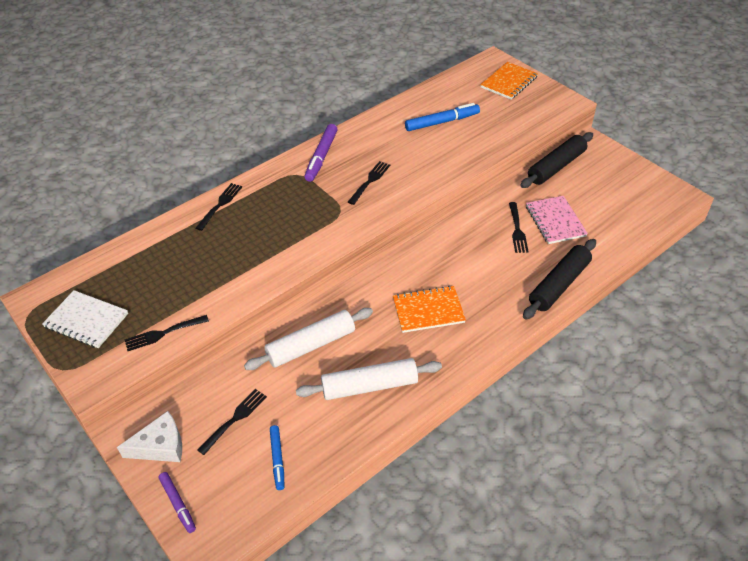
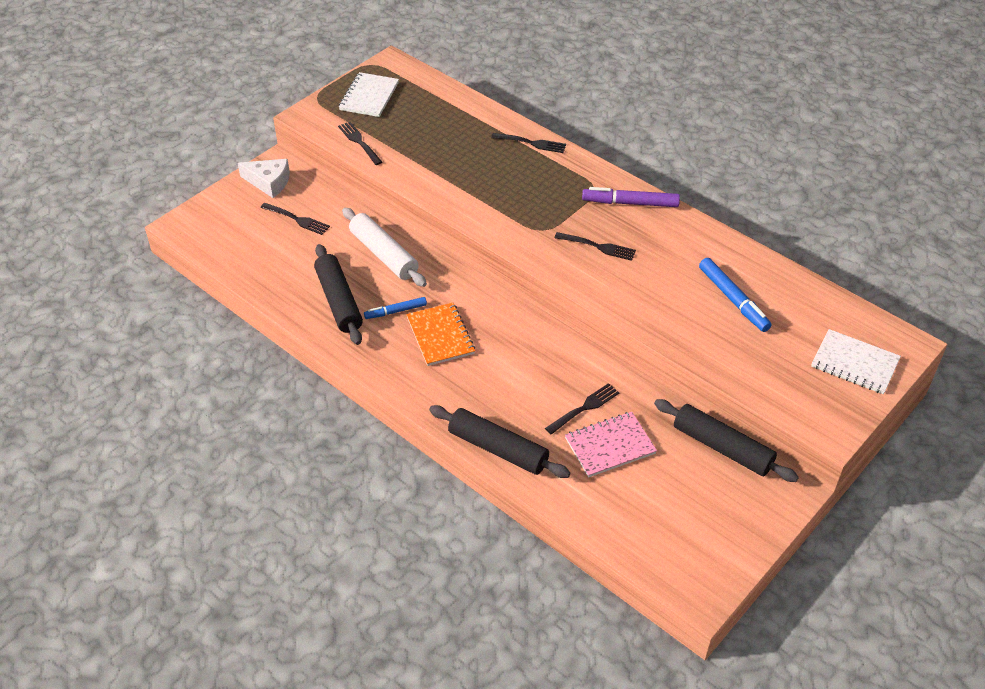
camera: 80 degrees right, 0 degrees up
(160, 446) = (269, 182): white cheese -> white cheese turned 45 degrees counterclockwise
(178, 504) = (216, 203): purple marker -> none
(277, 459) = (257, 252): blue marker -> blue marker (395, 311)
(369, 385) = (339, 301): white rolling pin -> black rolling pin
(509, 82) = (854, 363): orange notebook -> white notebook
(517, 230) = (584, 408): black fork -> black fork turned 150 degrees clockwise

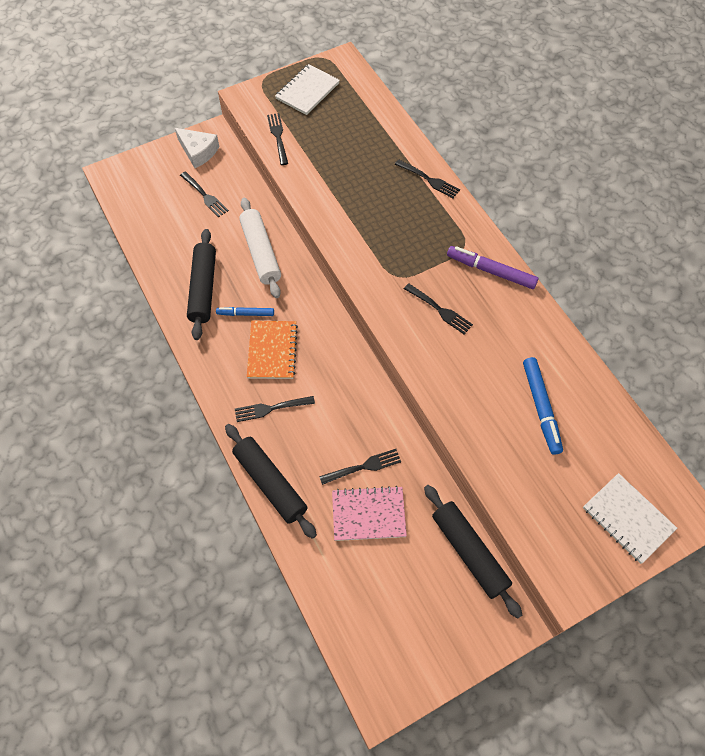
camera: 20 degrees right, 15 degrees up
(465, 385) = (271, 408): none -> black fork

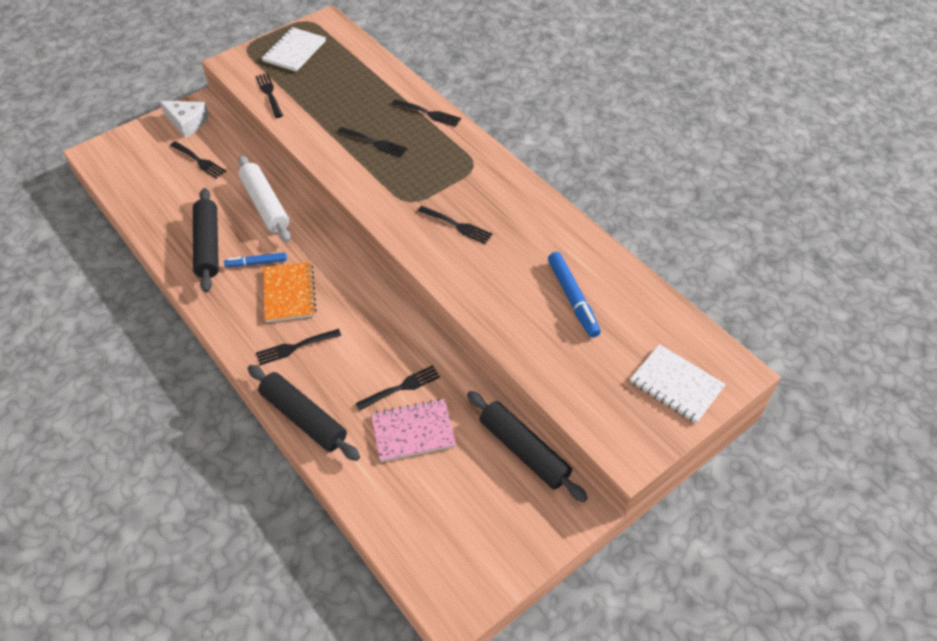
camera: 10 degrees left, 10 degrees down
(372, 206) = (374, 143): none -> black fork
(491, 271) = (503, 185): purple marker -> none

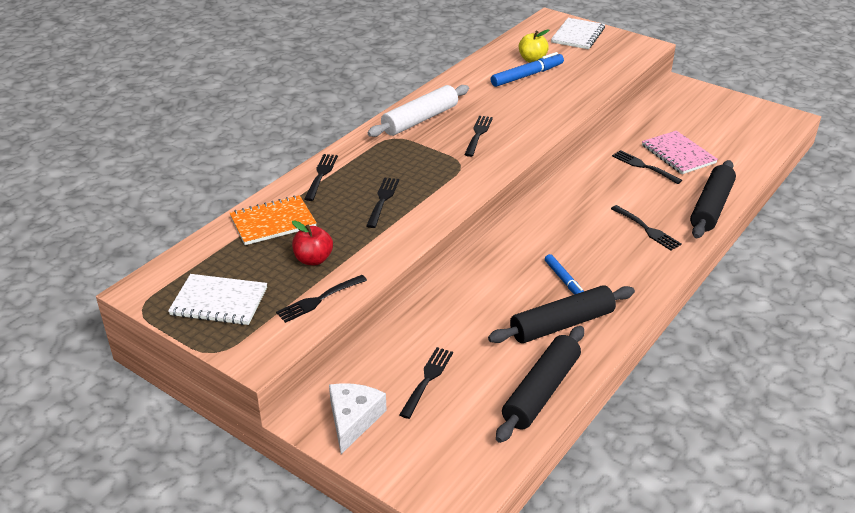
camera: 105 degrees left, 15 degrees down
(265, 205) = (478, 298): white rolling pin -> white rolling pin (420, 120)
(289, 293) = (589, 248): orange notebook -> orange notebook (273, 222)
(316, 96) = (313, 259): none -> red apple
(523, 451) = (654, 108): black rolling pin -> black rolling pin (541, 391)
(614, 315) = (532, 59): none -> yellow apple

